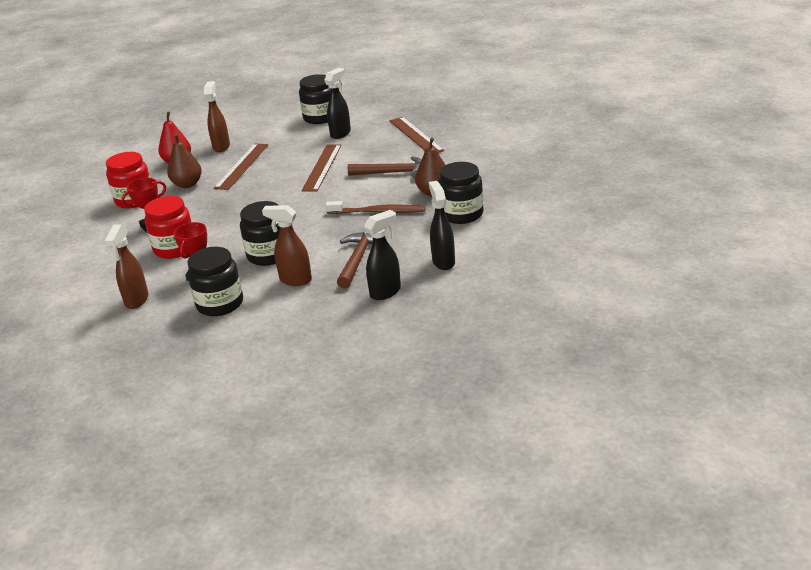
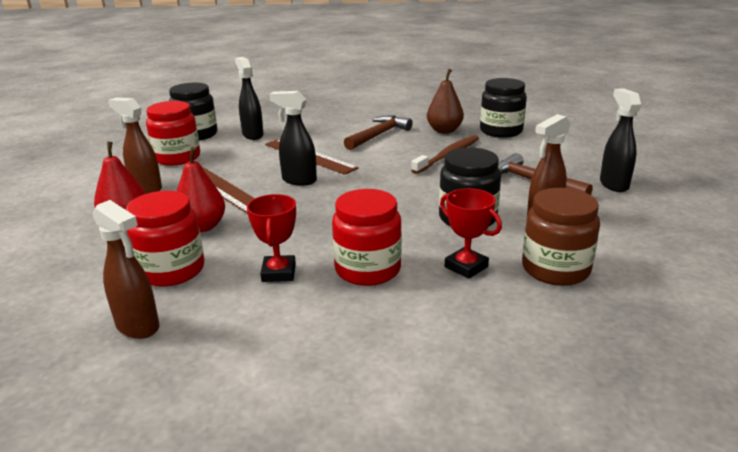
camera: 60 degrees left, 5 degrees down
(136, 300) = (482, 328): brown spray bottle -> brown spray bottle (138, 326)
(187, 184) = (202, 227): brown pear -> red pear
(220, 304) = (555, 269): black jar -> brown jar
(275, 132) = (177, 158): none -> red jar
(415, 135) = (322, 114): brown ruler -> none
(443, 262) = (579, 154): black spray bottle -> black spray bottle (298, 180)

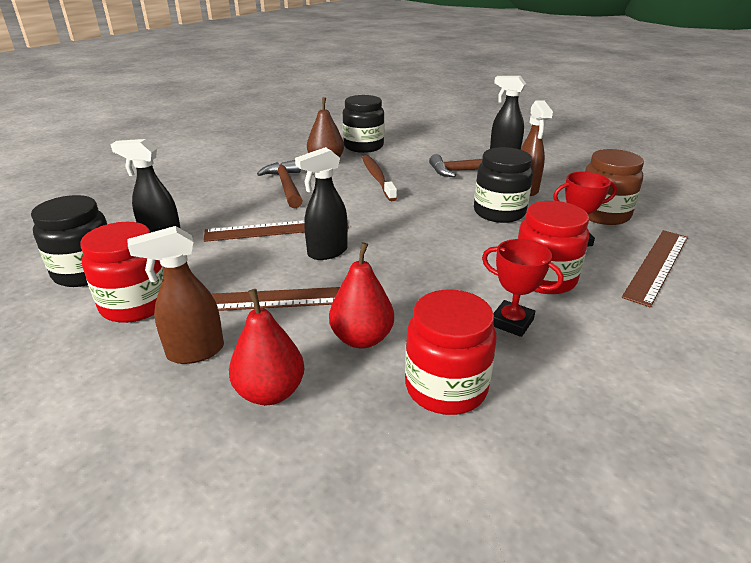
camera: 55 degrees left, 5 degrees up
(138, 326) = (554, 443): brown spray bottle -> none
(478, 323) = (656, 265): none -> brown ruler

